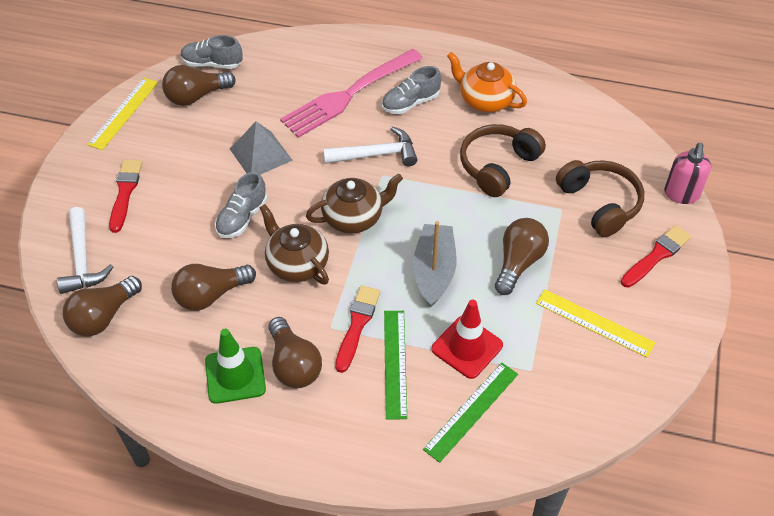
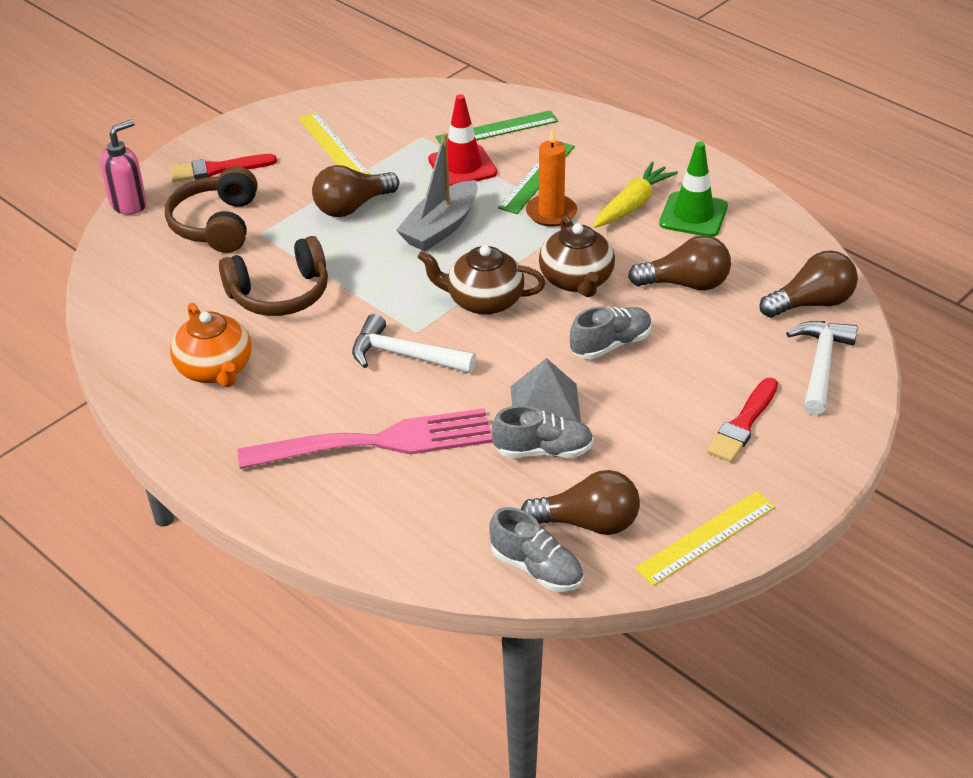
camera: 150 degrees left, 10 degrees down
(294, 364) = (632, 205): brown light bulb -> yellow carrot
(357, 325) = (551, 213): red brush -> orange candle
(410, 103) = (308, 401): grey shoe -> grey shoe (543, 450)

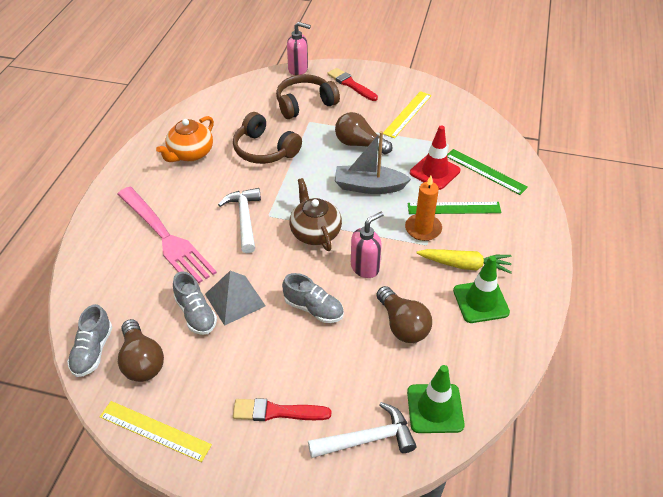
camera: 60 degrees right, 5 degrees up
(577, 280) = (365, 267): brown teapot -> pink soap dispenser
(812, 303) = (435, 408): brown light bulb -> green traffic cone

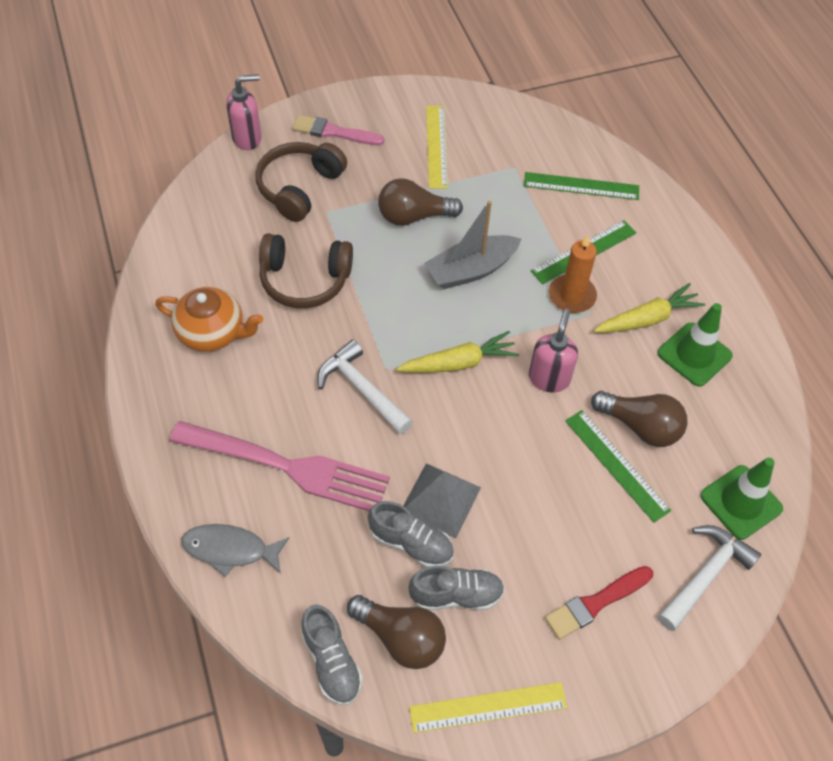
camera: 35 degrees left, 10 degrees up
(97, 263) = (230, 549): none -> grey fish
(190, 154) = (212, 332): orange teapot -> orange teapot turned 75 degrees counterclockwise
(313, 309) = (535, 460): grey shoe -> grey shoe (456, 595)
(315, 232) = (458, 363): brown teapot -> yellow carrot
(351, 84) = (334, 132): red brush -> pink brush
(365, 339) = (616, 465): none -> green ruler
(434, 172) = (528, 213): red traffic cone -> none

